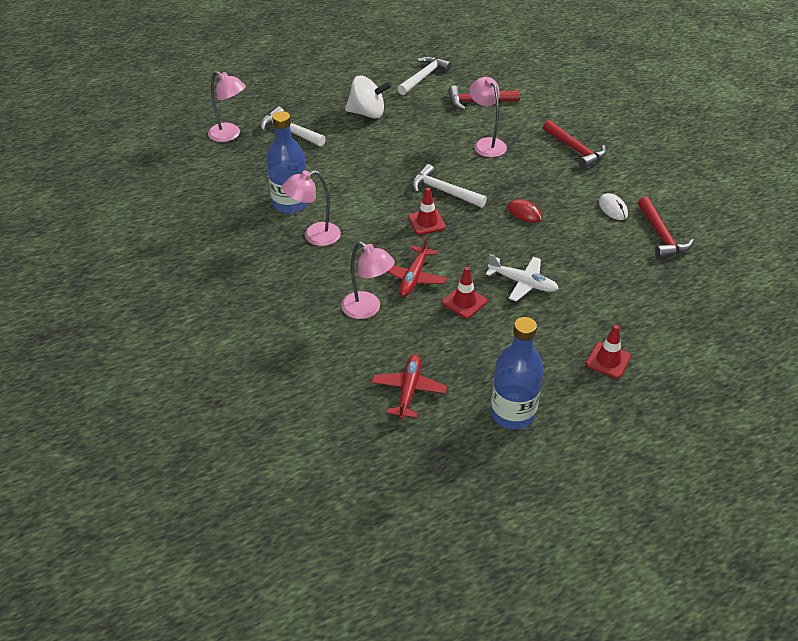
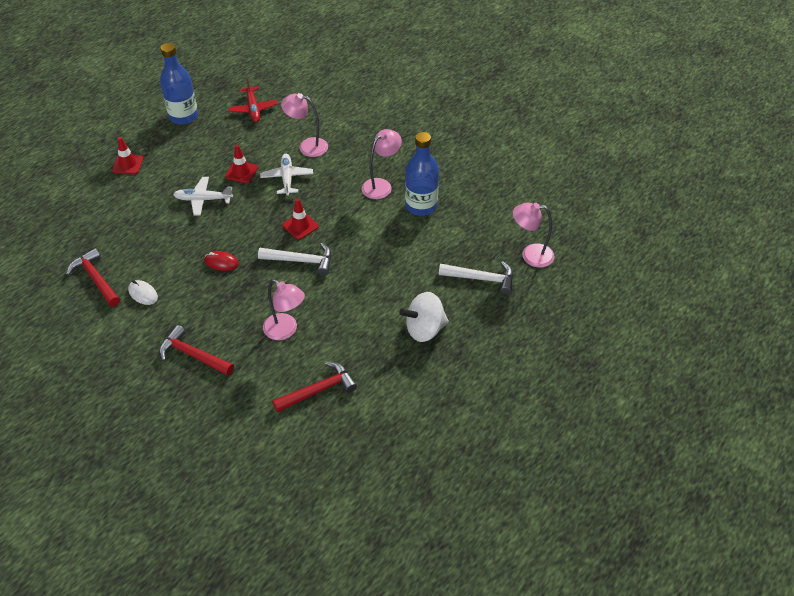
camera: 155 degrees right, 5 degrees up
(413, 277) = (287, 178): red plane -> white plane
(423, 77) = (399, 409): white hammer -> none

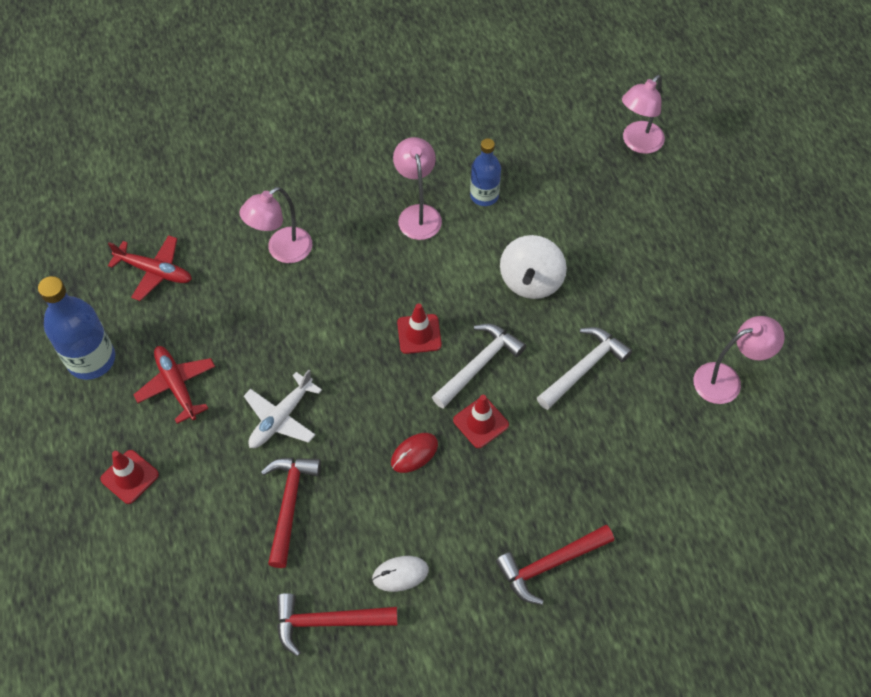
camera: 55 degrees left, 10 degrees up
(192, 153) = (177, 386): none -> red plane
(241, 172) = (266, 347): red traffic cone -> red traffic cone (480, 422)
(285, 331) = (581, 441): pink lamp -> pink lamp (726, 380)
(287, 178) = (322, 303): white plane -> none
(318, 390) = (695, 455): red hammer -> red hammer (289, 504)
(421, 206) = (484, 195): blue bottle -> blue bottle, size x0.64
(424, 329) = (675, 301): white spinning top -> white spinning top (531, 281)
(481, 279) = (639, 207): white hammer -> white hammer (584, 368)

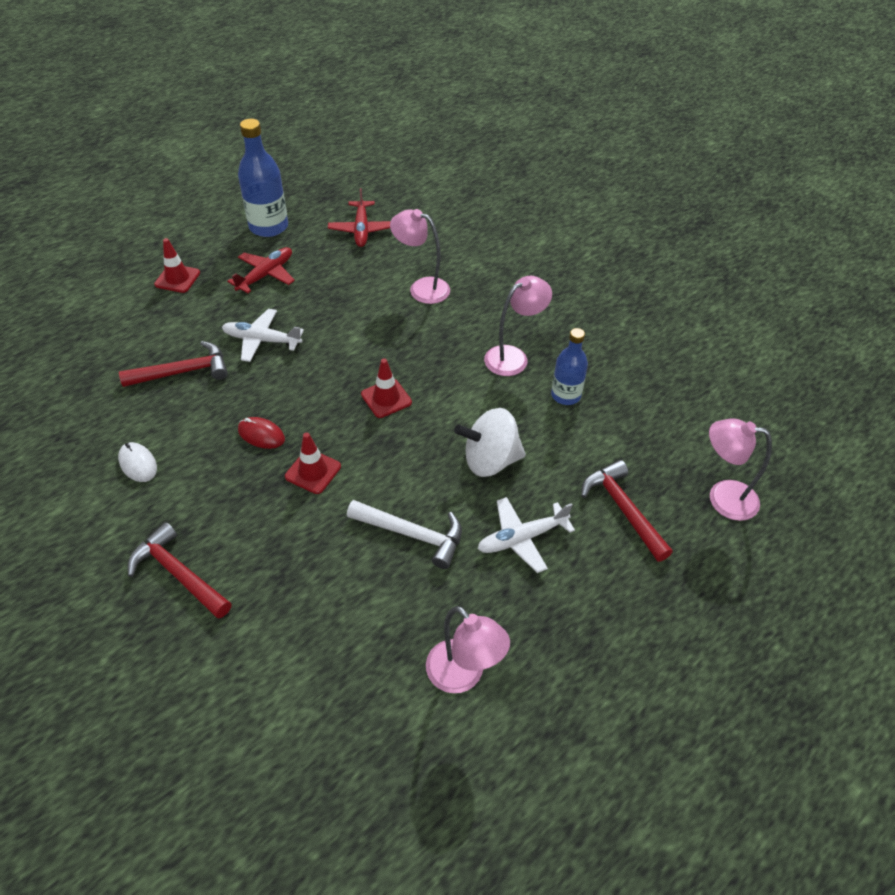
camera: 65 degrees right, 10 degrees down
(328, 622) = (81, 431): red hammer -> red hammer (623, 509)
(479, 365) = (375, 451): white hammer -> none
(620, 291) = (522, 538): none -> white plane

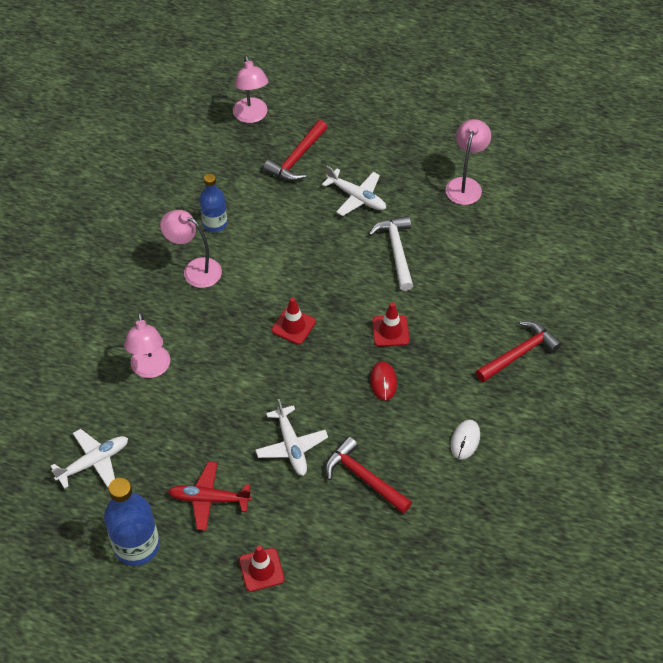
camera: 120 degrees left, 5 degrees up
(179, 574) = (519, 353): red hammer -> red hammer turned 135 degrees counterclockwise
(361, 229) = (93, 462): red plane -> white plane
(490, 460) = (307, 239): white spinning top -> none

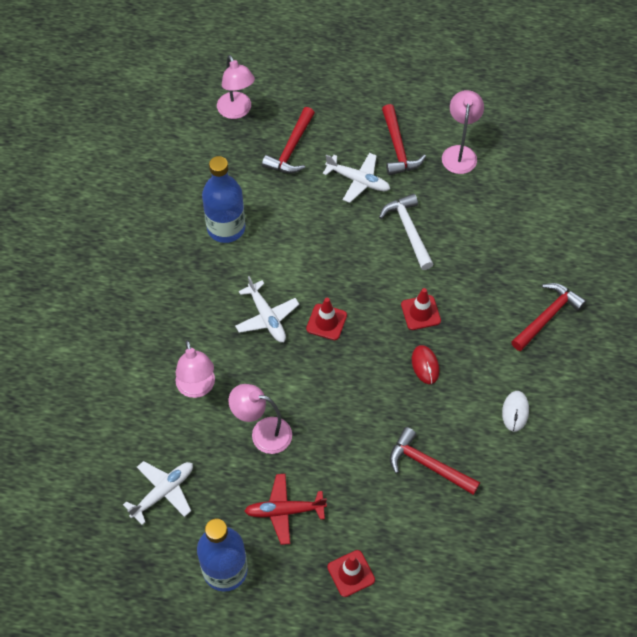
camera: 10 degrees left, 5 degrees up
(195, 270) = (217, 279): pink lamp -> pink lamp (263, 433)
(215, 223) = (226, 228): blue bottle -> blue bottle, size x1.56
(291, 445) = (351, 444): white plane -> white plane (266, 317)
(404, 171) = (398, 148): none -> red hammer

